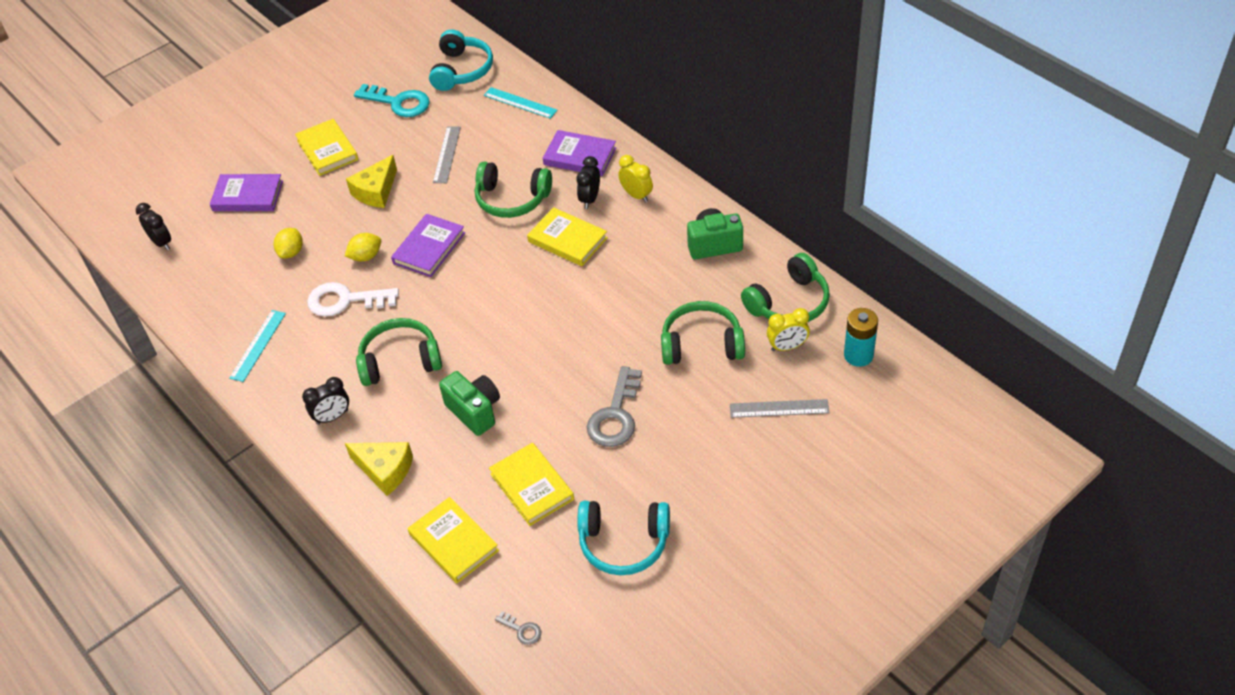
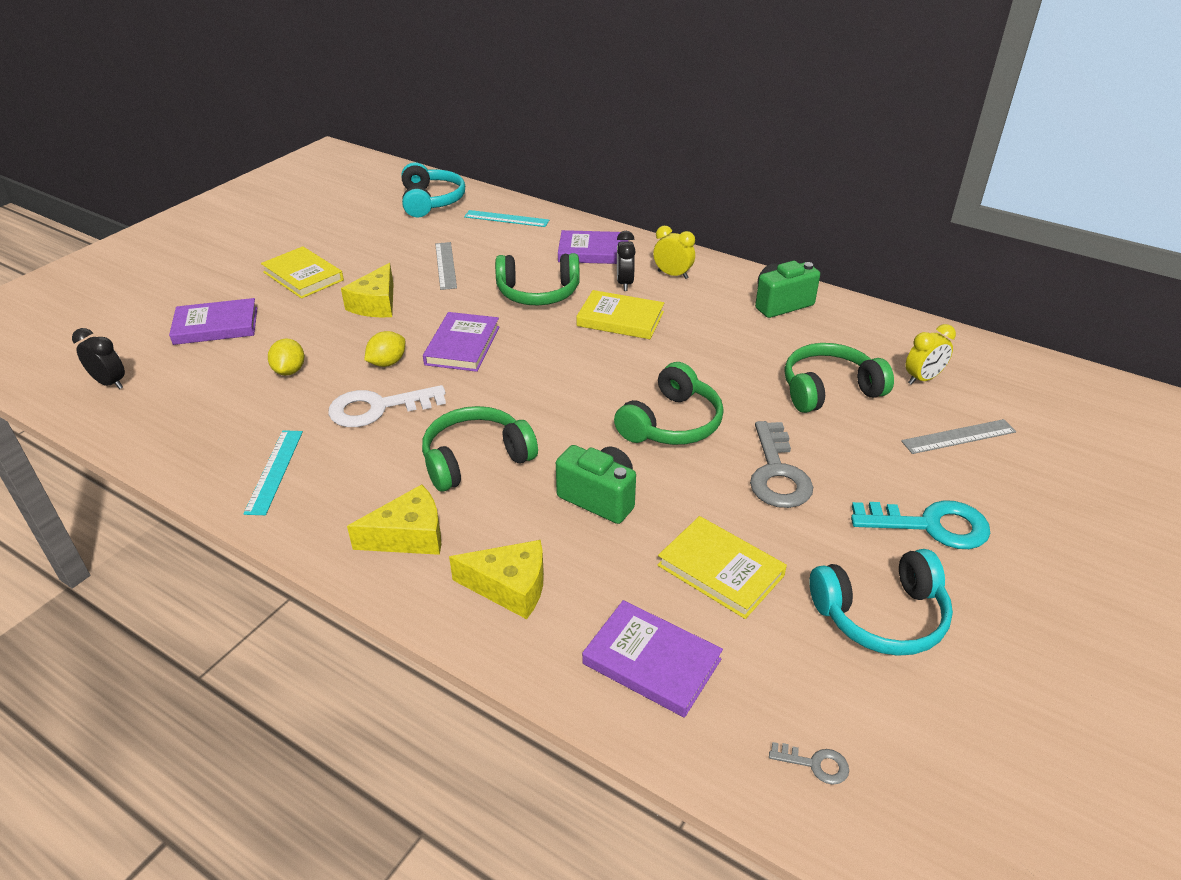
camera: 20 degrees left, 10 degrees down
(332, 417) = (409, 536): black clock -> yellow cheese
(399, 102) = (372, 231): turquoise key -> turquoise key (931, 525)
(454, 542) = (651, 661): yellow book -> purple book
(789, 303) = (895, 341): green headphones -> green headphones (672, 423)
(858, 355) = (1002, 375): turquoise battery -> none

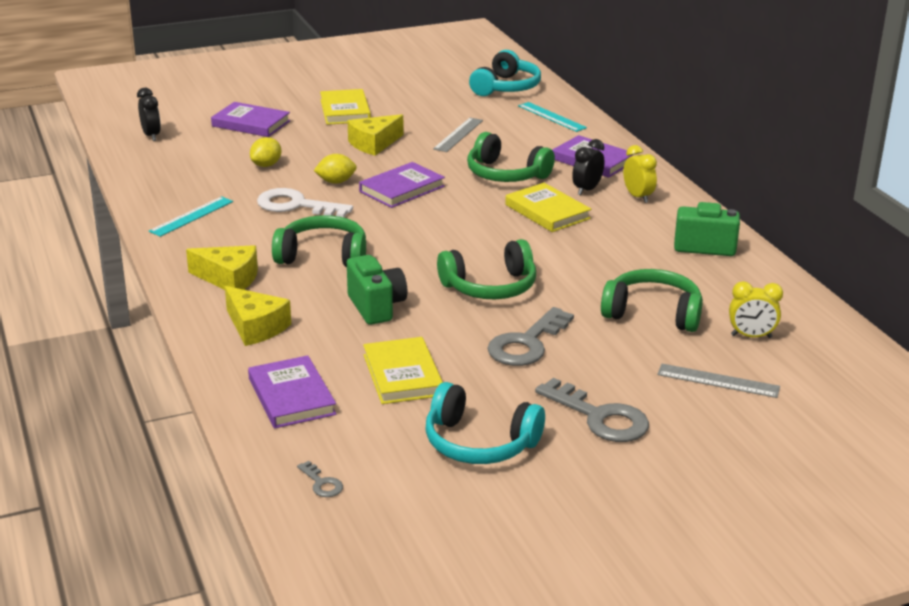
camera: 35 degrees right, 10 degrees down
(931, 525) = (600, 417): turquoise key -> grey key

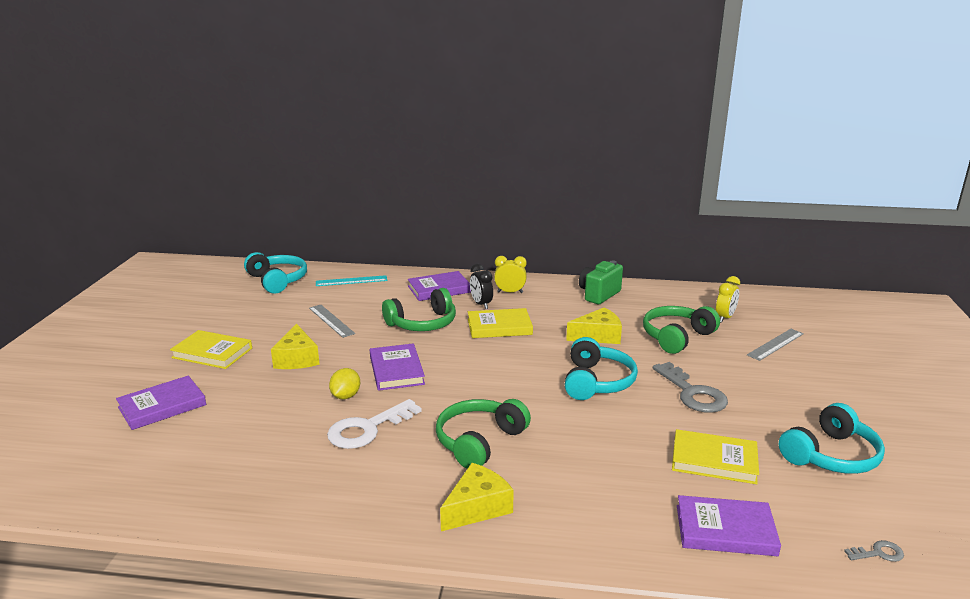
camera: 60 degrees left, 5 degrees down
(151, 136) = (93, 474): black clock -> none
(191, 216) = (319, 497): turquoise ruler -> none
(255, 327) = (585, 517): yellow cheese -> yellow cheese (598, 336)
(266, 165) = (264, 422): yellow lemon -> none
(376, 307) = (593, 441): green camera -> none
(490, 287) = (597, 382): green headphones -> turquoise headphones
(600, 417) = (808, 397): grey key -> none

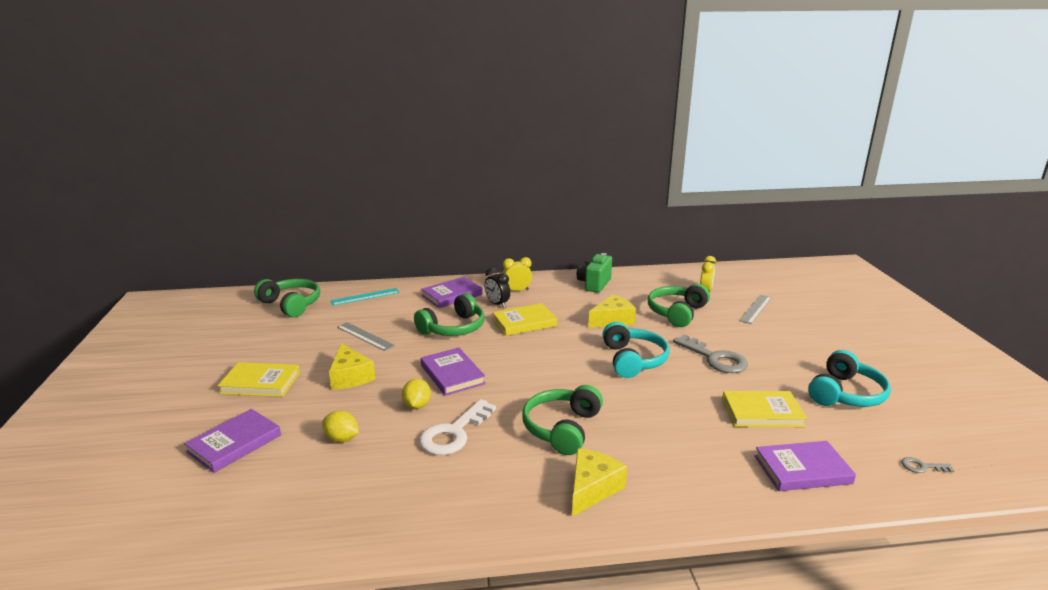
camera: 15 degrees left, 0 degrees up
(259, 417) = (342, 439): none -> yellow lemon
(277, 280) = (291, 304): turquoise headphones -> green headphones
(878, 553) = (922, 467): grey key -> grey key turned 150 degrees counterclockwise

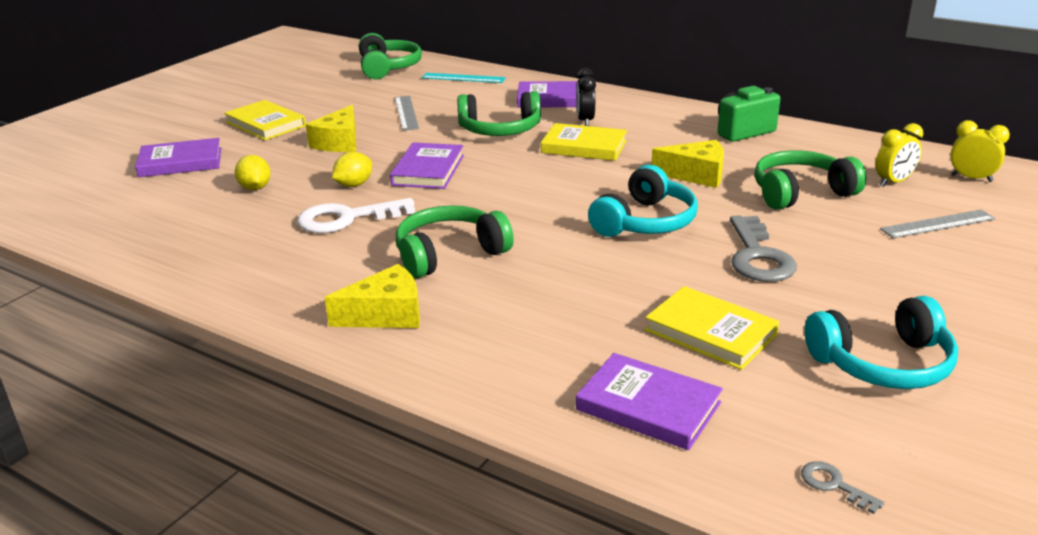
camera: 40 degrees right, 5 degrees up
(517, 290) = (632, 113): yellow clock -> yellow clock (971, 178)

